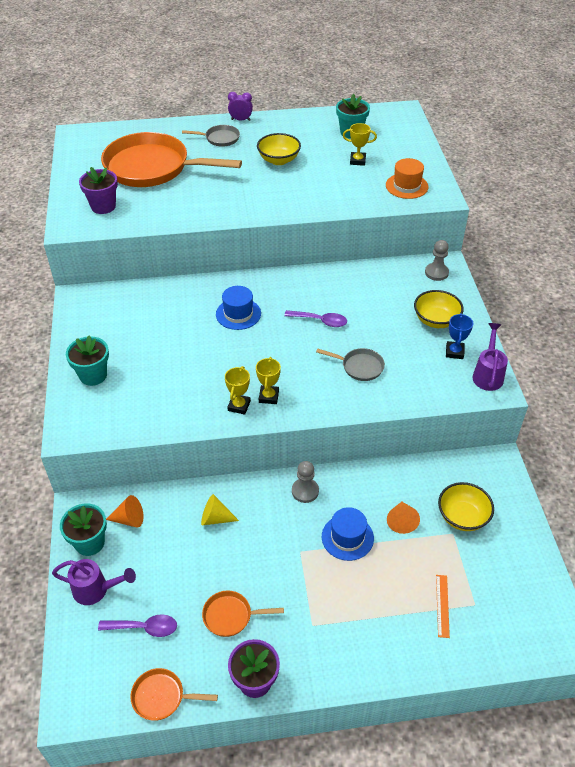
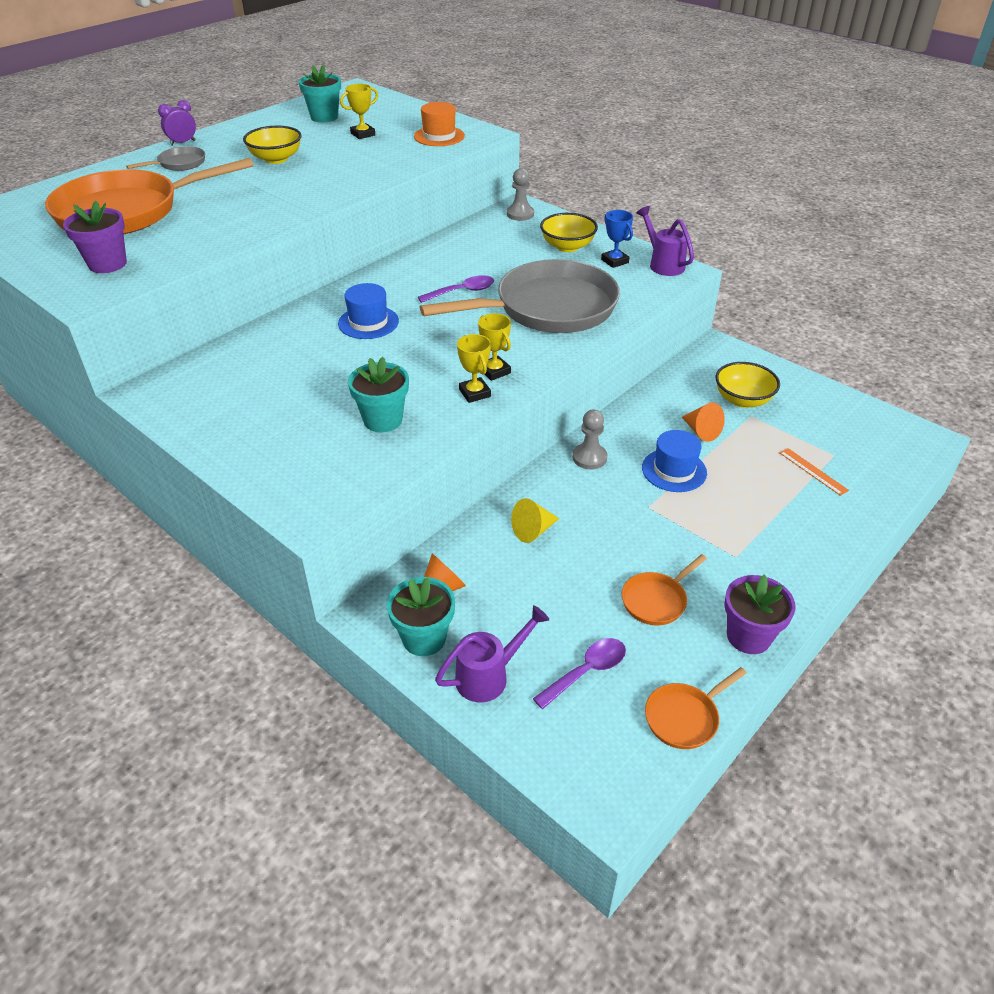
camera: 40 degrees left, 5 degrees down
(93, 375) = (267, 450): turquoise flower pot -> turquoise flower pot (383, 420)
(359, 367) = (548, 308): grey pan -> grey pan, size x2.36

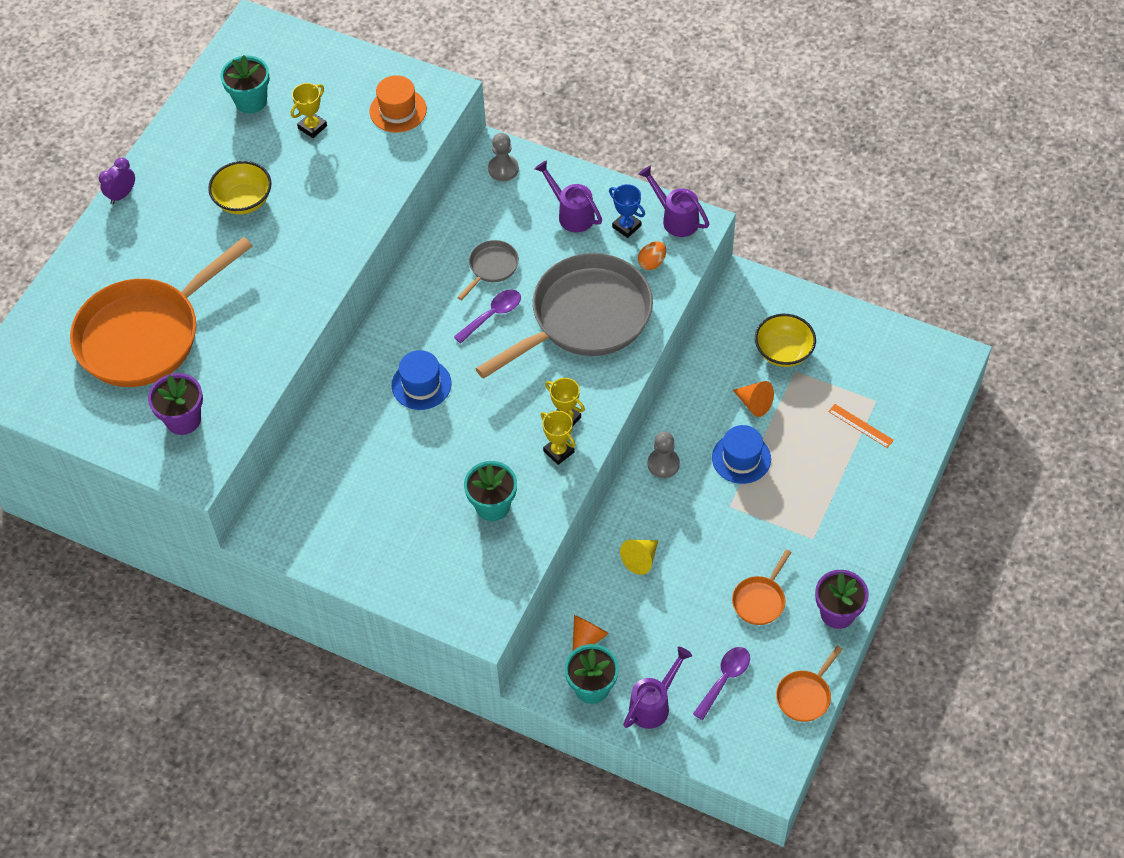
camera: 15 degrees left, 15 degrees up
(179, 164) = (144, 236): grey pan -> grey pan (491, 267)
(567, 246) = (571, 214): yellow bowl -> purple watering can
(629, 286) = (652, 262): none -> orange egg

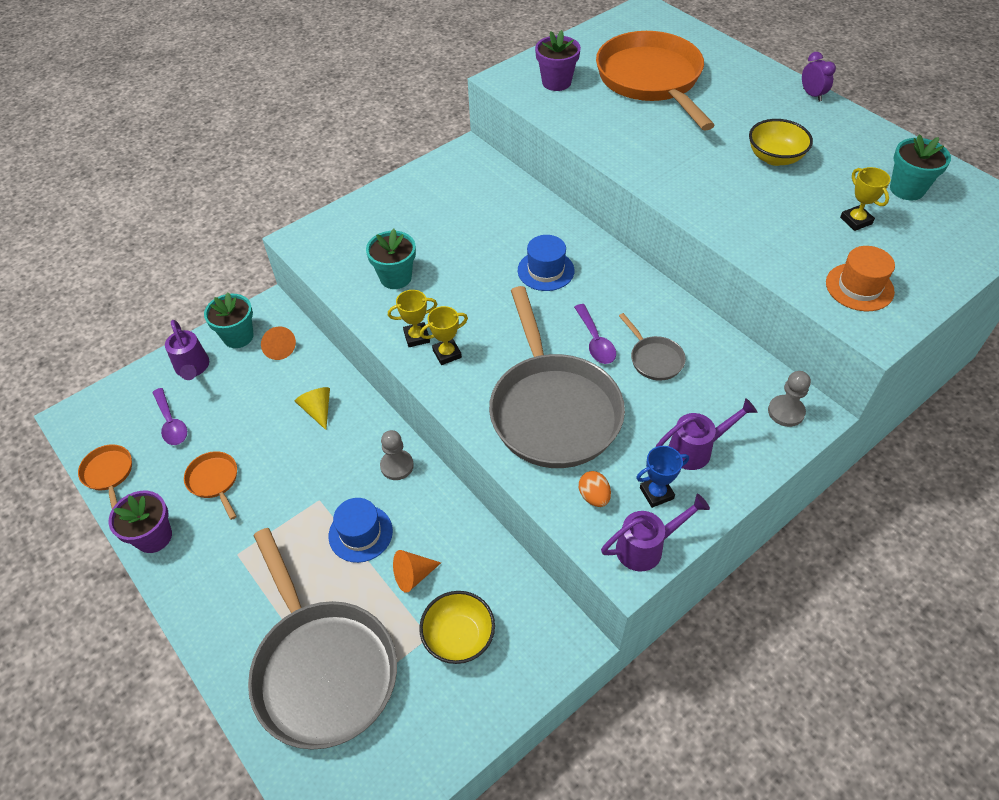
camera: 115 degrees right, 5 degrees down
(860, 426) = (322, 669): orange ruler -> grey pan

